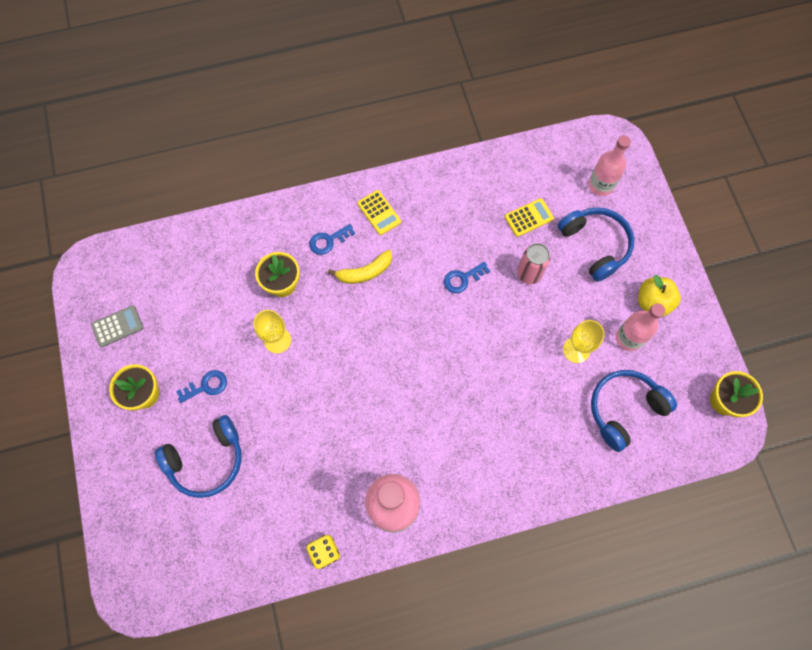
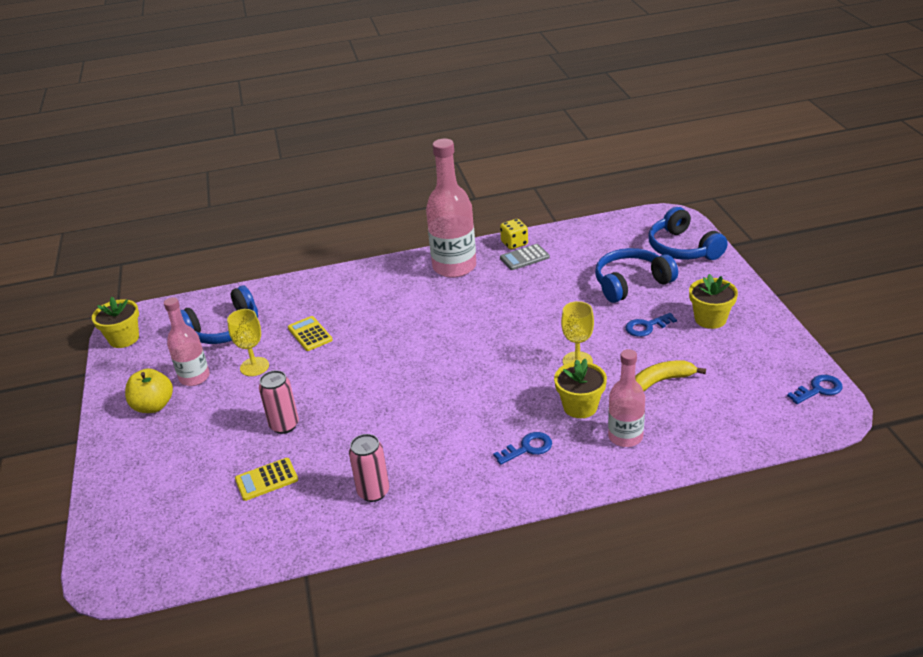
camera: 175 degrees left, 35 degrees down
(117, 326) = (764, 365): grey calculator -> grey calculator (524, 258)
(365, 272) = (480, 420): yellow banana -> yellow banana (662, 381)
(379, 213) = (462, 479): yellow calculator -> yellow calculator (310, 334)
(444, 203) = (373, 492): none -> pink can
(462, 278) = (364, 418): blue key -> blue key (818, 389)
(595, 245) = (194, 454): blue headphones -> blue headphones (682, 248)
(601, 185) = (157, 519): pink bottle -> pink bottle (625, 437)

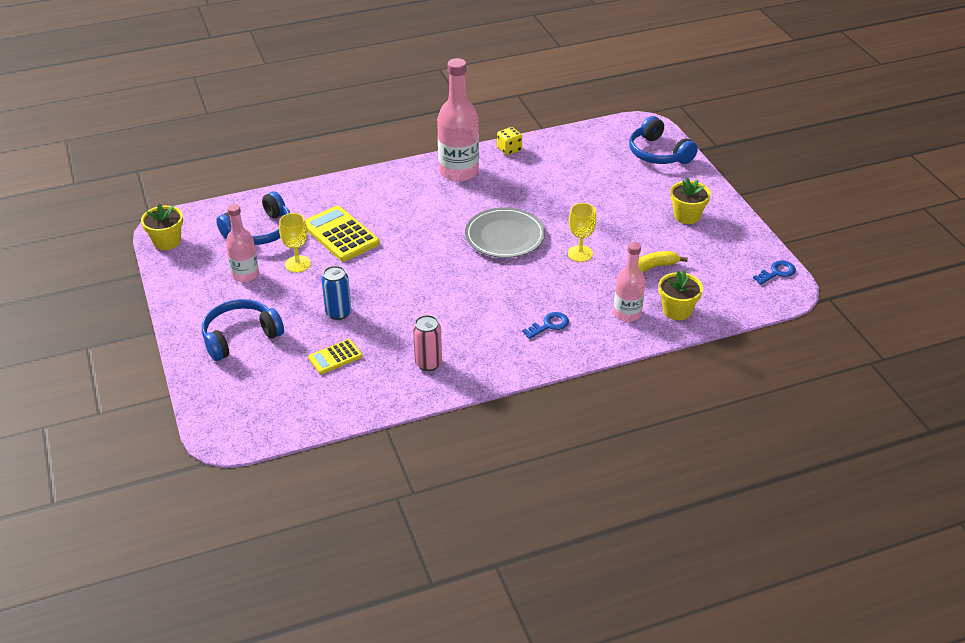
camera: 10 degrees left, 5 degrees up
(153, 406) = (215, 300): yellow apple -> none
(284, 425) = (338, 313): pink can -> blue can
(310, 334) = (340, 234): yellow calculator -> yellow calculator, size x1.78
(492, 339) = (504, 236): none -> grey plate
(524, 258) = (520, 163): grey calculator -> none
(580, 406) = (587, 291): yellow flower pot -> yellow flower pot (677, 310)
(631, 283) = (617, 185): blue headphones -> blue headphones (240, 337)
(646, 327) = (634, 223): blue key -> none

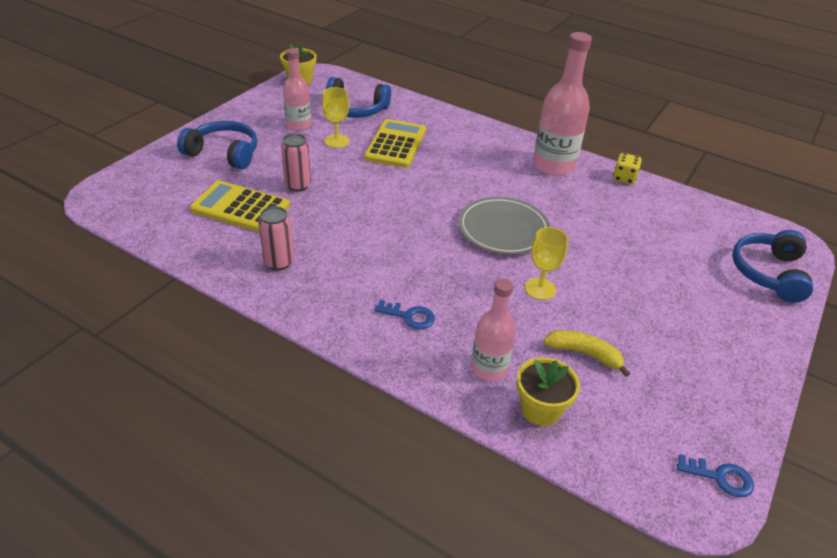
camera: 50 degrees right, 0 degrees up
(335, 357) = (240, 208): yellow calculator -> yellow calculator, size x1.78
(338, 313) = (298, 185): blue can -> pink can
(687, 216) = (705, 342): yellow flower pot -> none

